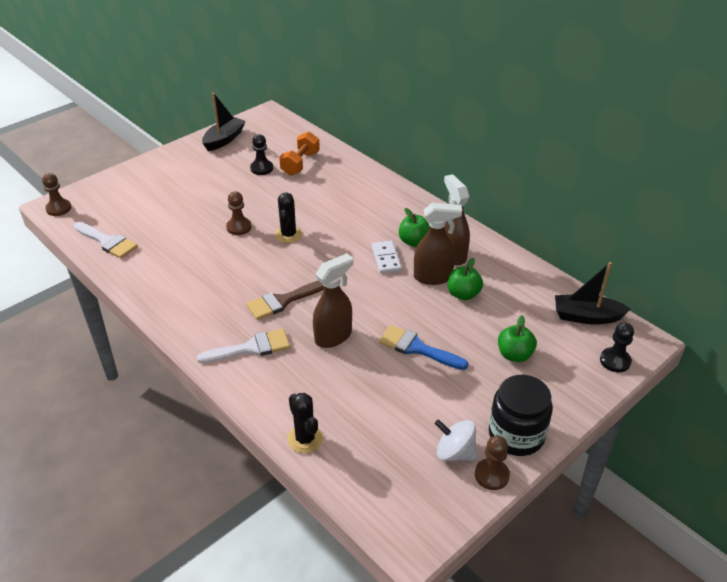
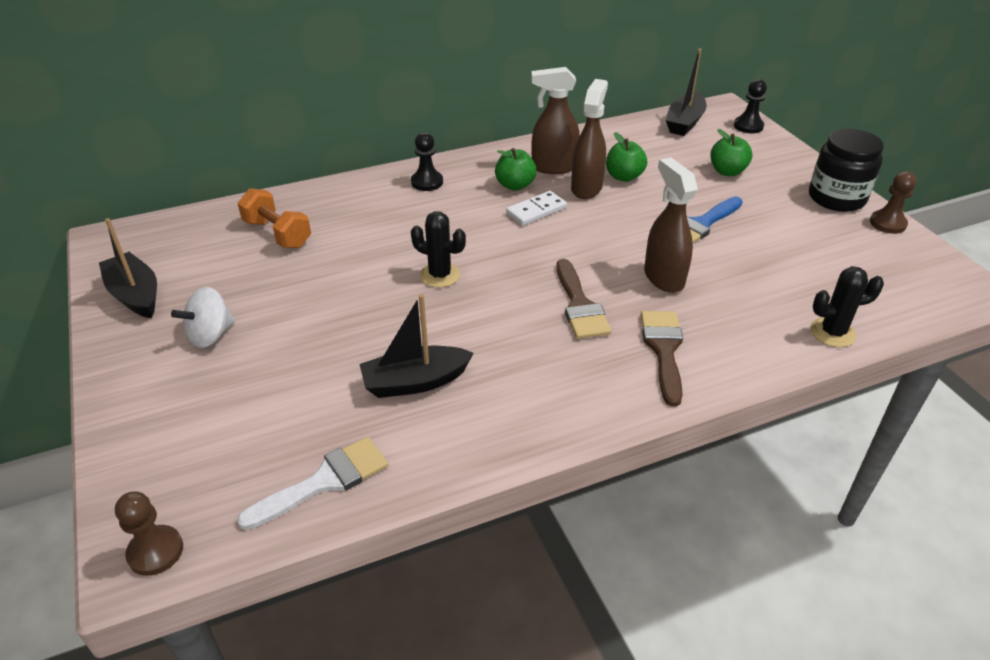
camera: 70 degrees left, 0 degrees up
(186, 251) = (415, 382): none -> black boat
(239, 227) = (390, 318): brown pawn -> none
(251, 348) = (663, 350): white brush -> brown brush
(262, 168) = (256, 270): black pawn -> black pawn (427, 182)
(386, 259) = (536, 211): white domino -> white domino turned 45 degrees counterclockwise
(455, 453) = (858, 237): white spinning top -> white spinning top (210, 335)

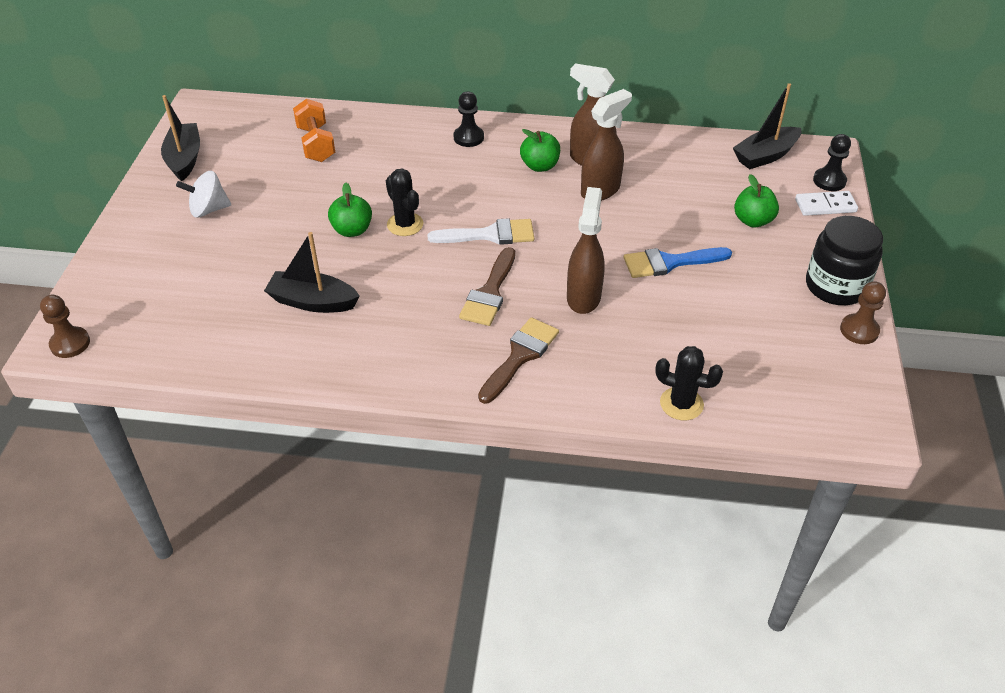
camera: 30 degrees right, 5 degrees up
(324, 481) = (197, 345): white brush -> white brush (490, 235)
(536, 211) = (535, 196): white domino -> white domino (825, 206)
(624, 177) = (646, 191): green apple -> green apple (352, 230)

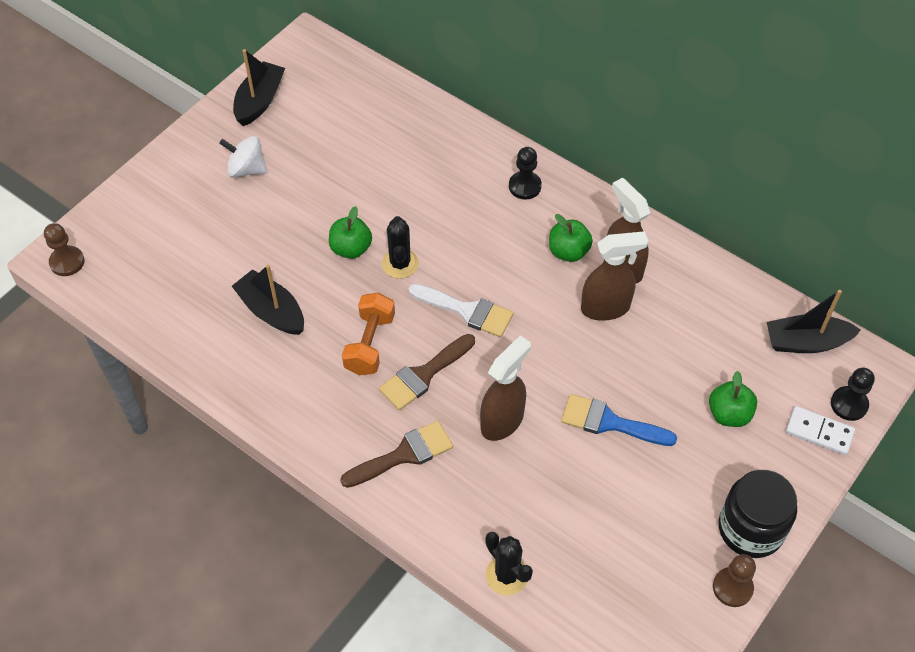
camera: 30 degrees right, 10 degrees up
(316, 144) = (381, 133): orange dumbbell -> orange dumbbell (370, 344)

